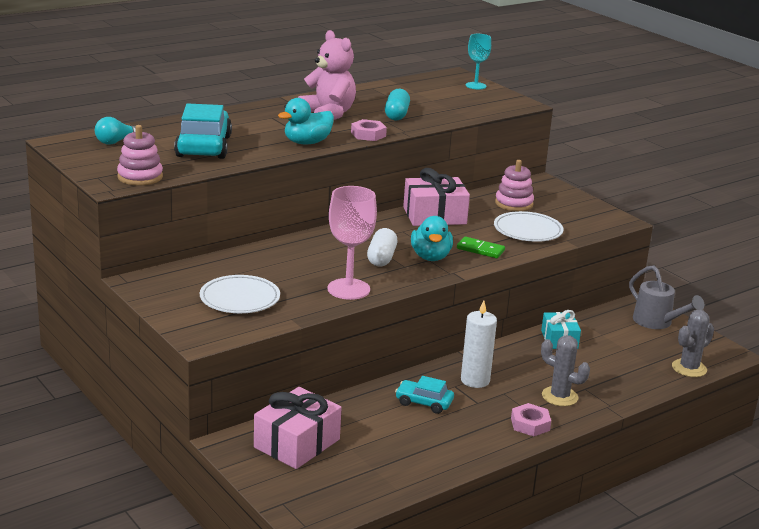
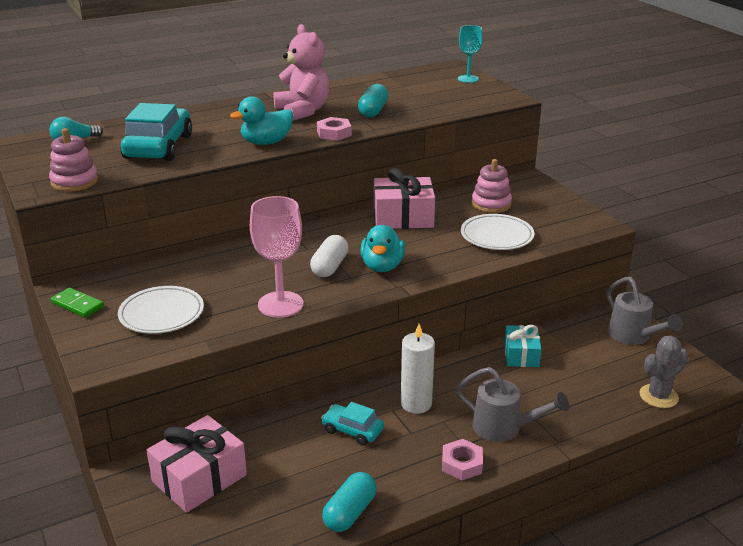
camera: 10 degrees right, 5 degrees up
(443, 463) = (350, 513): none -> turquoise capsule
(480, 250) = (438, 258): green domino -> green domino (77, 305)
(559, 396) = (504, 428): grey cactus -> grey watering can

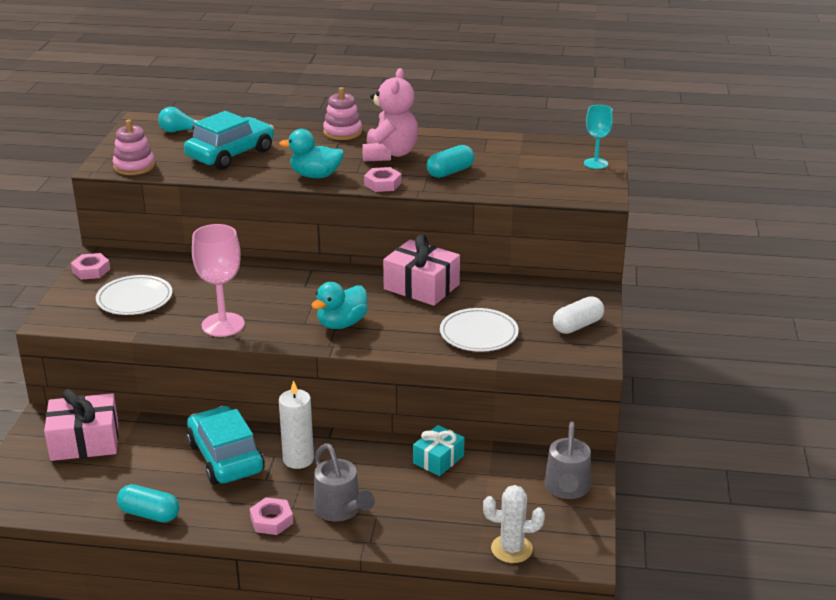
camera: 35 degrees right, 0 degrees up
(77, 305) = (91, 270): green domino -> pink nut
(330, 267) = (300, 308): white capsule -> white capsule (577, 326)
(350, 513) = (149, 514): turquoise capsule -> turquoise capsule turned 45 degrees clockwise
(352, 430) = (225, 457): turquoise car -> turquoise car, size x1.83
(491, 204) = (519, 302): pink stacking toy -> pink stacking toy (342, 132)
(658, 396) = (511, 549): grey cactus -> white cactus

